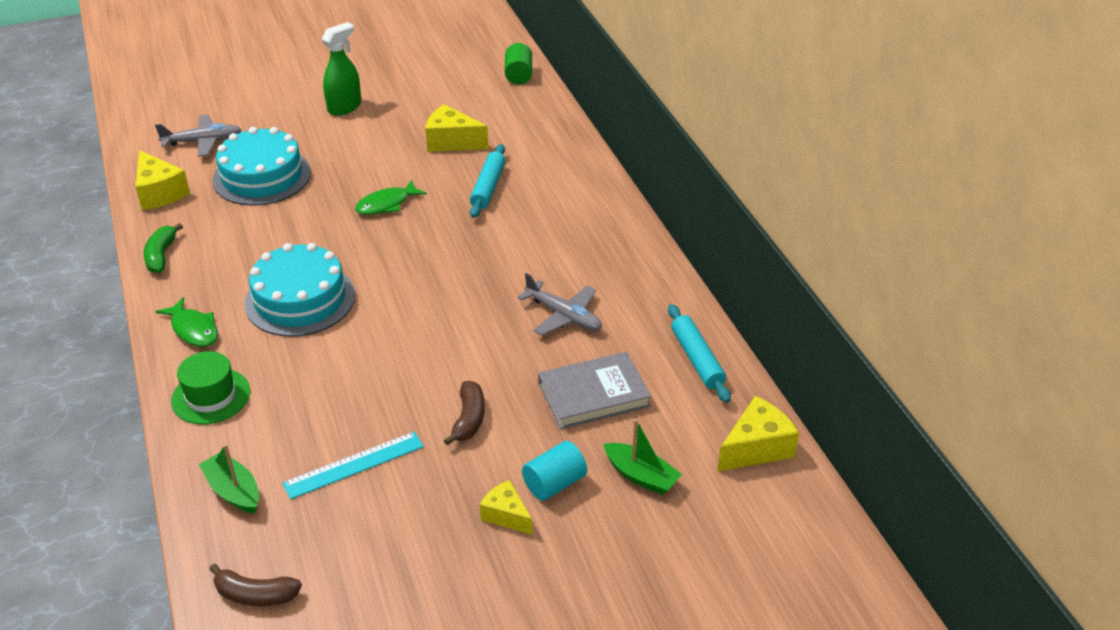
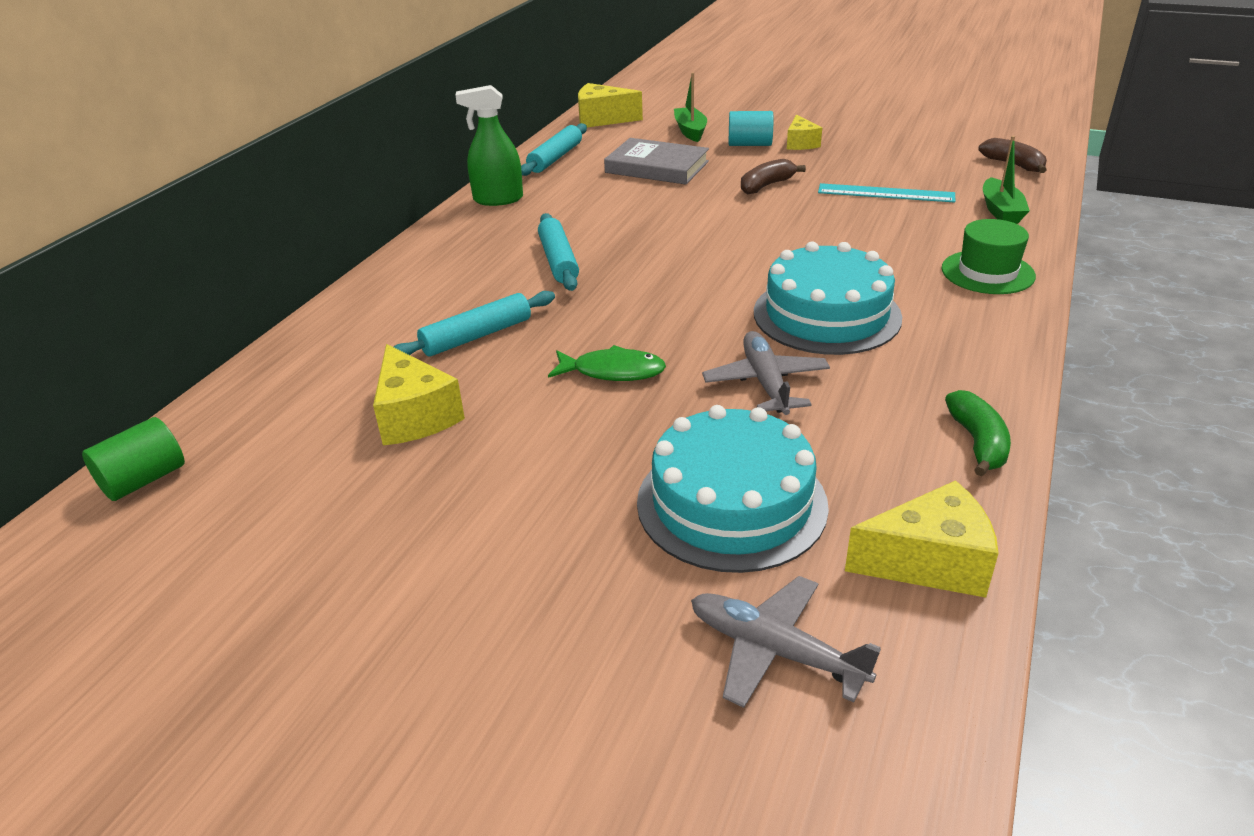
camera: 135 degrees left, 5 degrees down
(160, 193) = (929, 562): yellow cheese -> yellow cheese turned 75 degrees clockwise
(161, 255) = (977, 442): green banana -> green banana turned 45 degrees counterclockwise
(193, 329) = (976, 334): green fish -> none
(344, 107) = (452, 579): green spray bottle -> green spray bottle (498, 199)
(522, 256) = (558, 261): none -> turquoise rolling pin
(563, 315) = (600, 210): grey plane -> grey plane (766, 383)

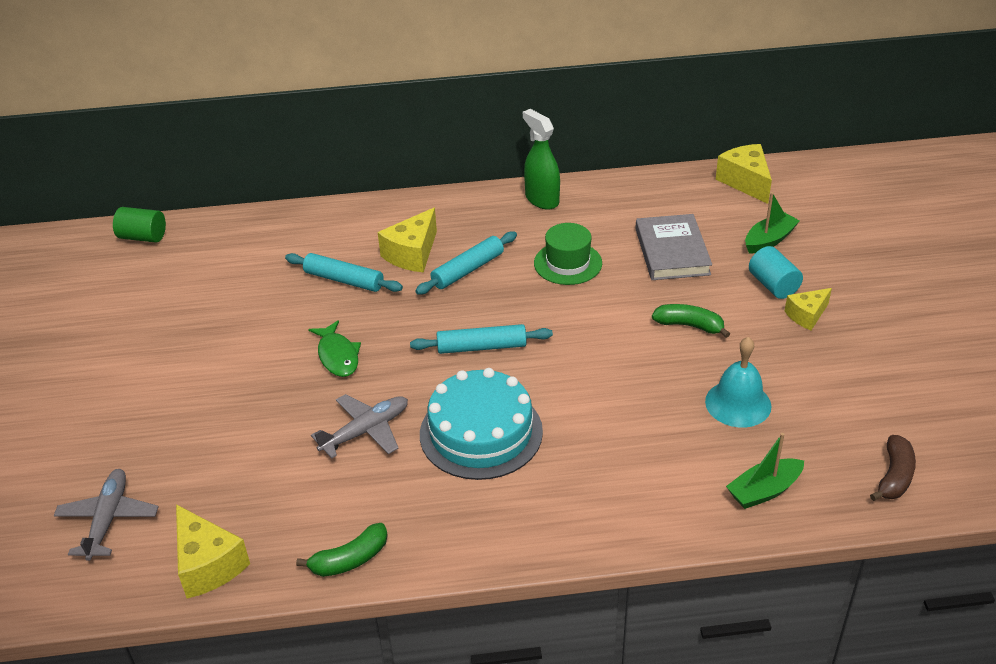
camera: 60 degrees right, 5 degrees up
(415, 416) = (244, 298): yellow cheese -> yellow cheese (412, 254)
(555, 158) = (640, 193): turquoise rolling pin -> turquoise rolling pin (481, 347)
(731, 503) = (225, 460): turquoise cake -> none
(766, 185) = (689, 325): brown banana -> green banana
(885, 193) = (738, 403): turquoise ruler -> turquoise bell
(987, 272) = (622, 509): green hat -> green hat (568, 263)

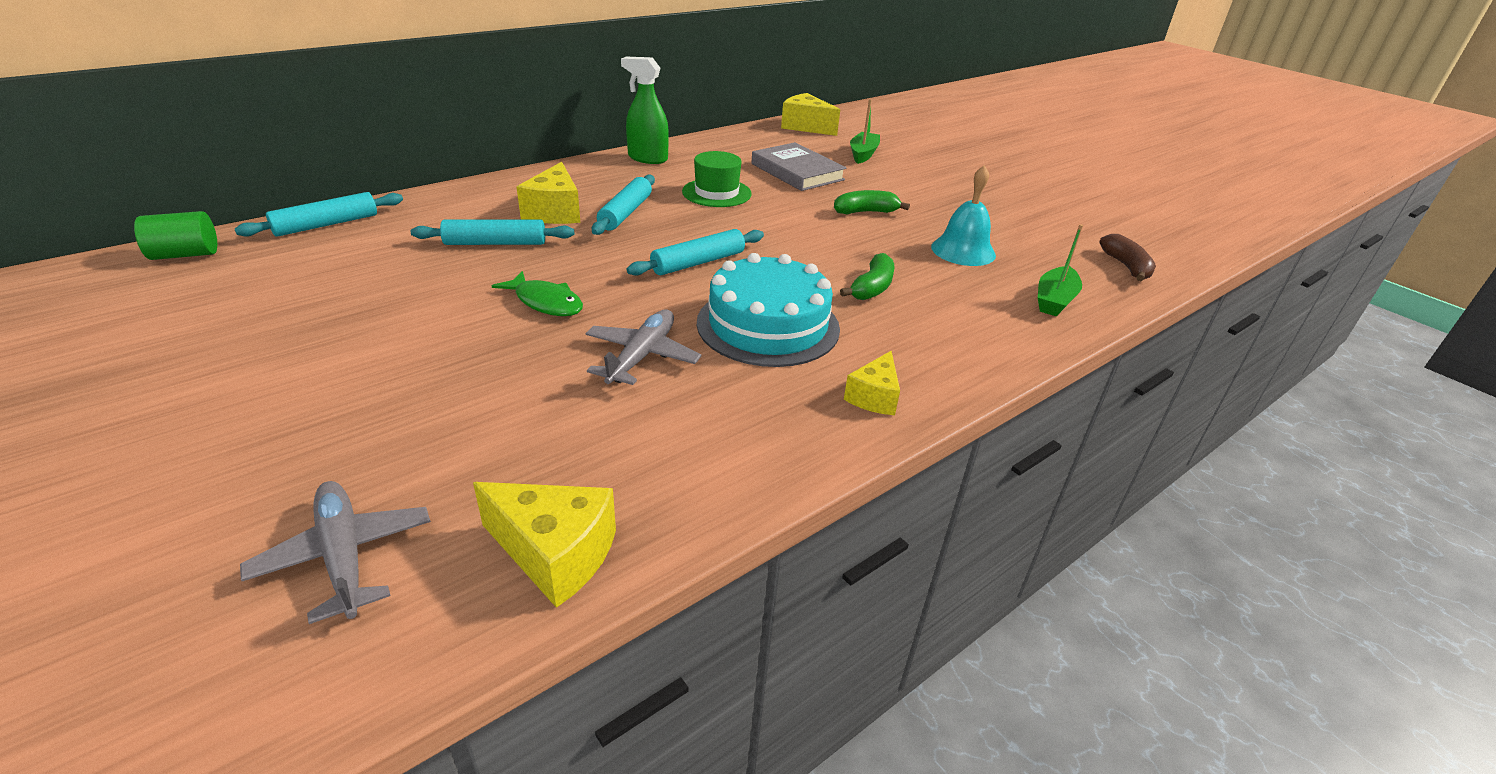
camera: 35 degrees left, 5 degrees down
(242, 227) = (326, 224): none -> turquoise rolling pin
(350, 559) = (742, 479): green banana -> green banana (872, 287)
(773, 285) = (898, 178): turquoise cylinder -> none
(806, 315) = (944, 190): yellow cheese -> yellow cheese (874, 397)

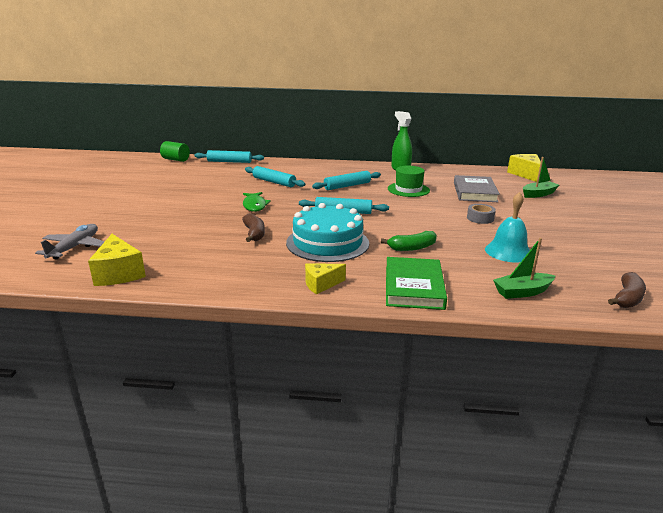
camera: 45 degrees right, 10 degrees down
(555, 212) = (317, 178): yellow cheese -> none
(641, 356) = (254, 234): grey plane -> brown banana
(865, 212) = (480, 218): green banana -> grey tape
(965, 346) = (413, 287): none -> green book

